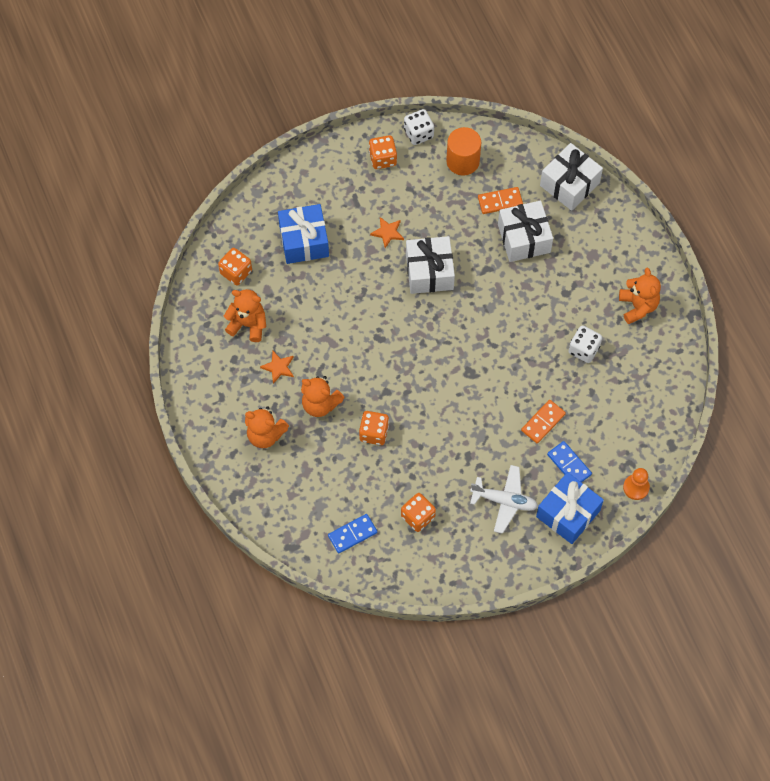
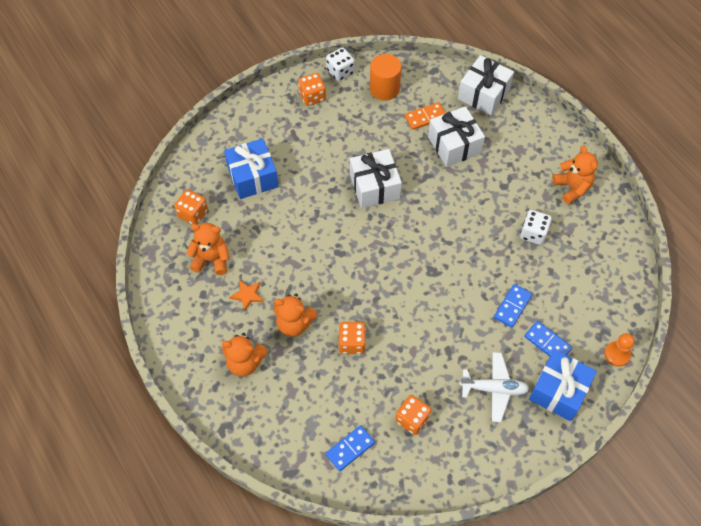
camera: 10 degrees left, 5 degrees down
(387, 232) = (329, 158): orange star -> none
(543, 422) = (512, 306): orange domino -> blue domino

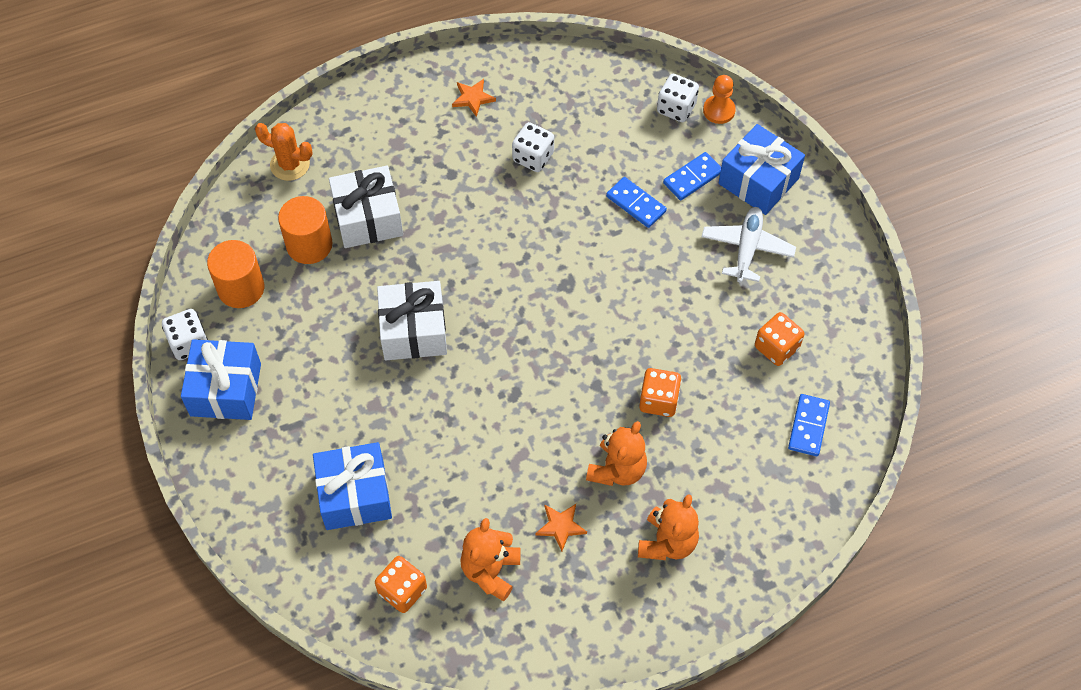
camera: 80 degrees left, 0 degrees up
(312, 96) = (225, 389): orange dice -> blue gift
(350, 449) = (808, 426): blue domino -> blue domino turned 45 degrees clockwise
(425, 117) = (309, 245): orange domino -> orange cylinder
(483, 94) = (290, 164): white gift -> orange cactus
(572, 188) = (473, 98): orange teddy bear -> orange star
(609, 323) = (676, 108): none -> white dice

